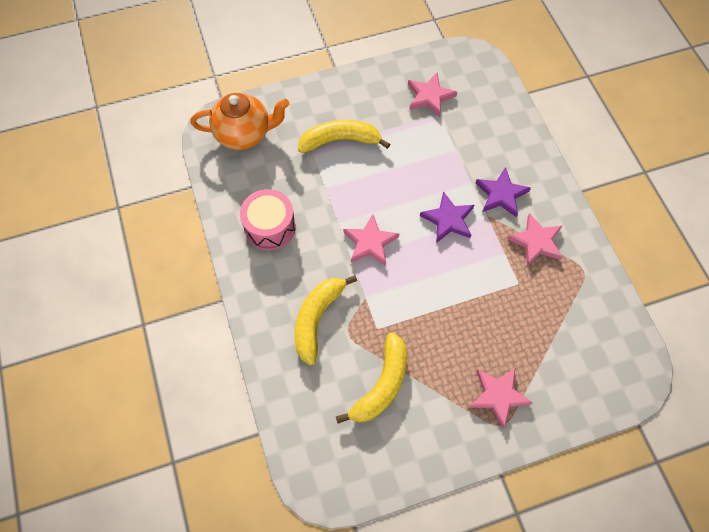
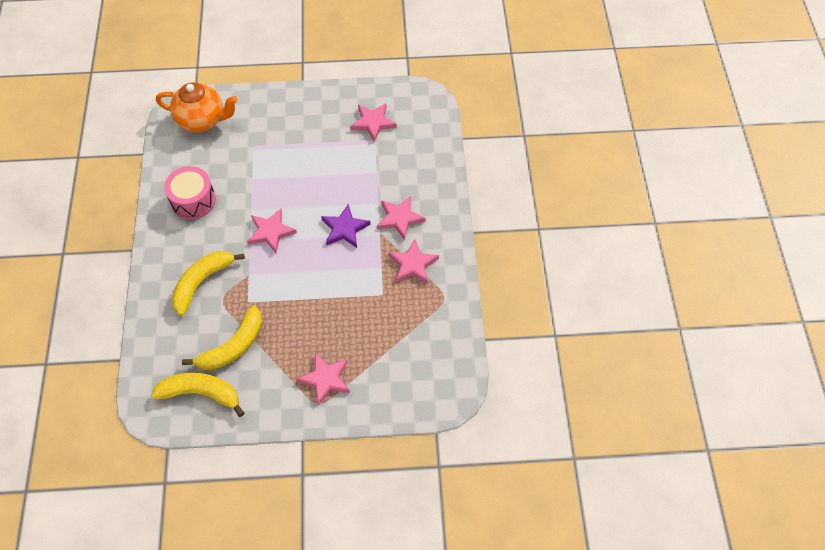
camera: 15 degrees right, 5 degrees down
(340, 140) = (280, 143): yellow banana -> yellow banana (201, 393)
(501, 194) = (399, 218): purple star -> pink star

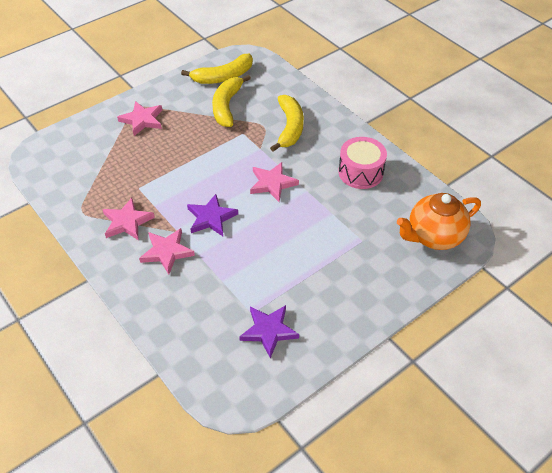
camera: 145 degrees right, 10 degrees down
(373, 123) = (268, 331): pink star -> purple star

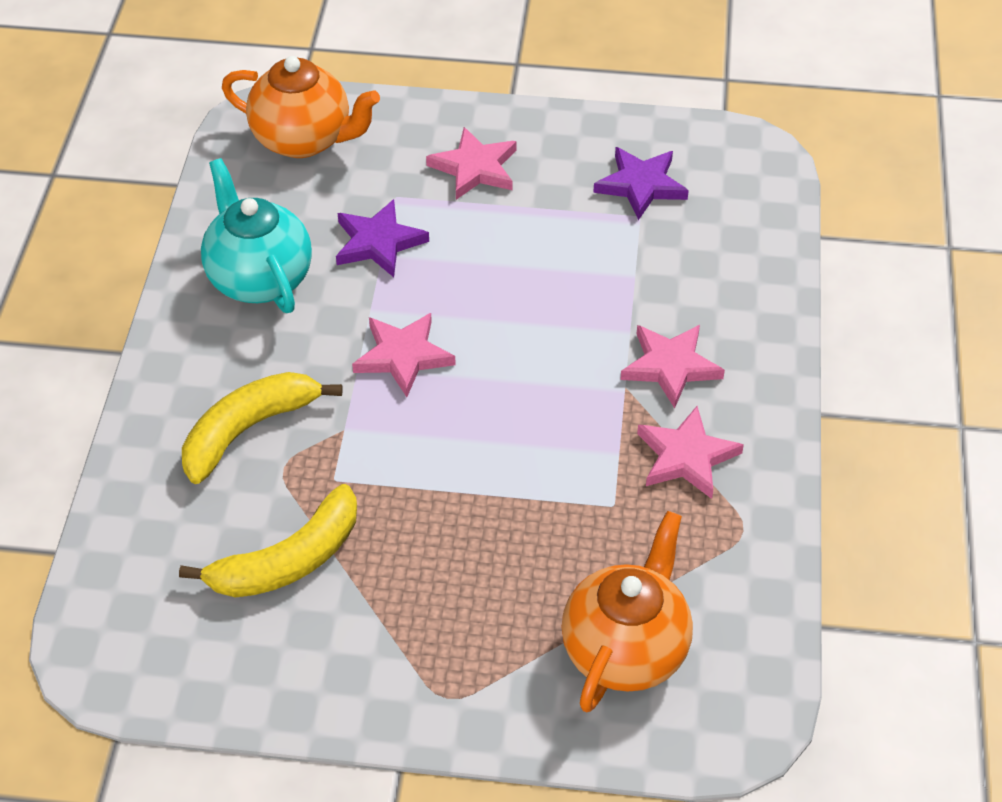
camera: 135 degrees left, 0 degrees up
(92, 151) = (626, 650): none -> orange teapot
(142, 120) = (469, 653): pink star -> pink star (475, 168)
(211, 218) = (554, 370): purple star -> purple star (378, 242)
(223, 77) = (206, 641): yellow banana -> none
(360, 172) = (259, 278): pink drum -> turquoise teapot

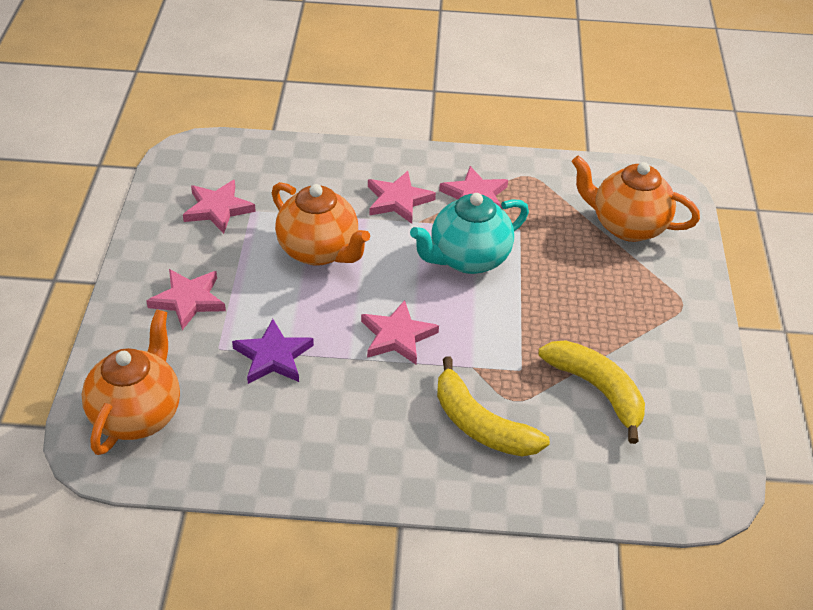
camera: 95 degrees left, 5 degrees down
(259, 278) = (314, 432): turquoise teapot -> turquoise teapot (468, 259)
(561, 282) = (319, 251): none -> orange teapot
(641, 185) = (218, 209): purple star -> pink star

